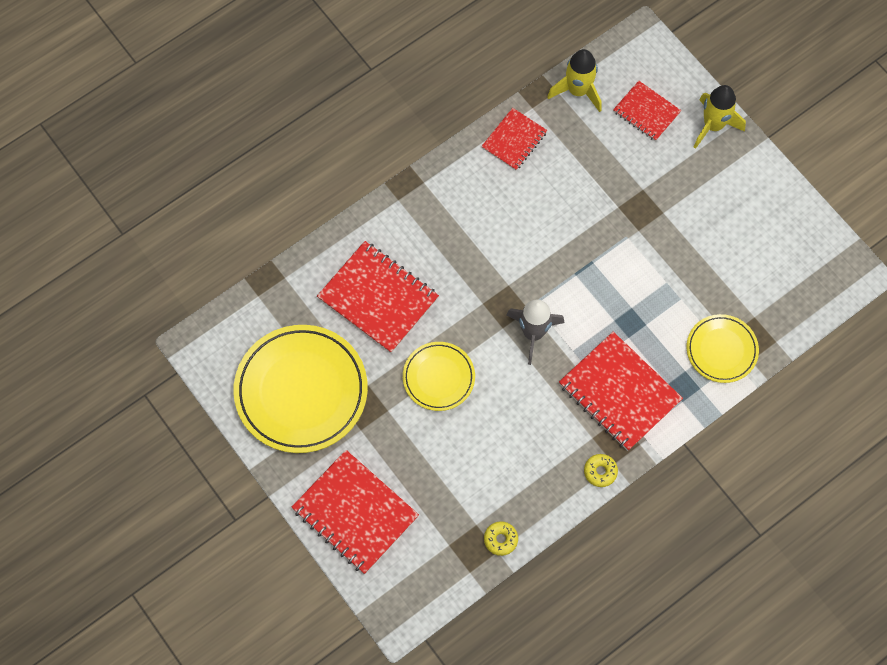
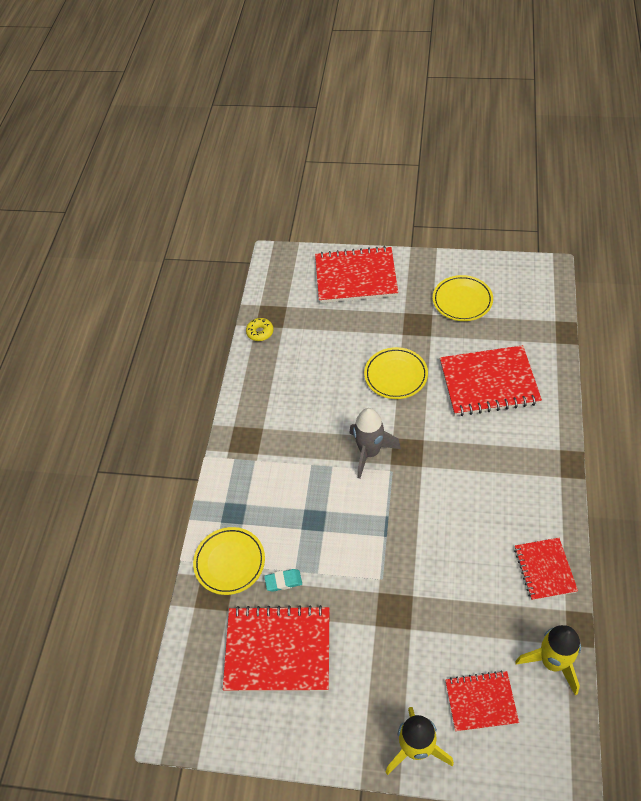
camera: 140 degrees right, 15 degrees down
(301, 391) = (462, 300): yellow plate -> yellow plate, size x0.54
(600, 471) = (237, 414): yellow donut -> none
(619, 392) = (273, 469): red notebook -> red notebook (278, 650)
(696, 299) = (283, 581): none -> turquoise eraser

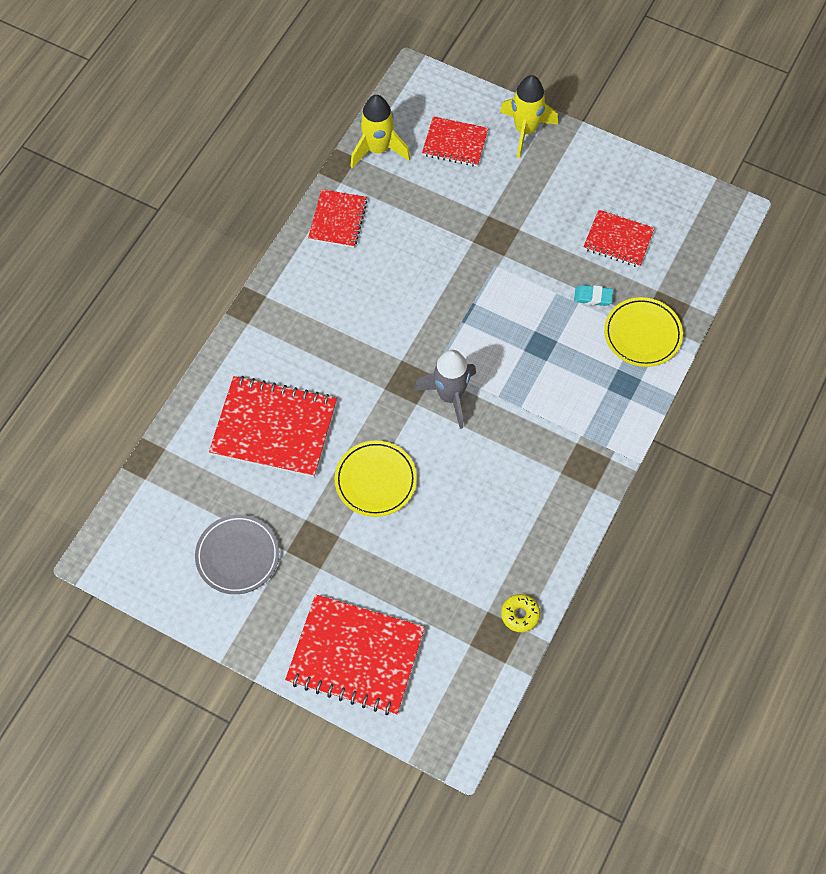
camera: 165 degrees left, 10 degrees up
(278, 650) = (618, 240): red notebook -> red notebook, size x0.58
(462, 300) = (237, 556): yellow plate -> grey plate

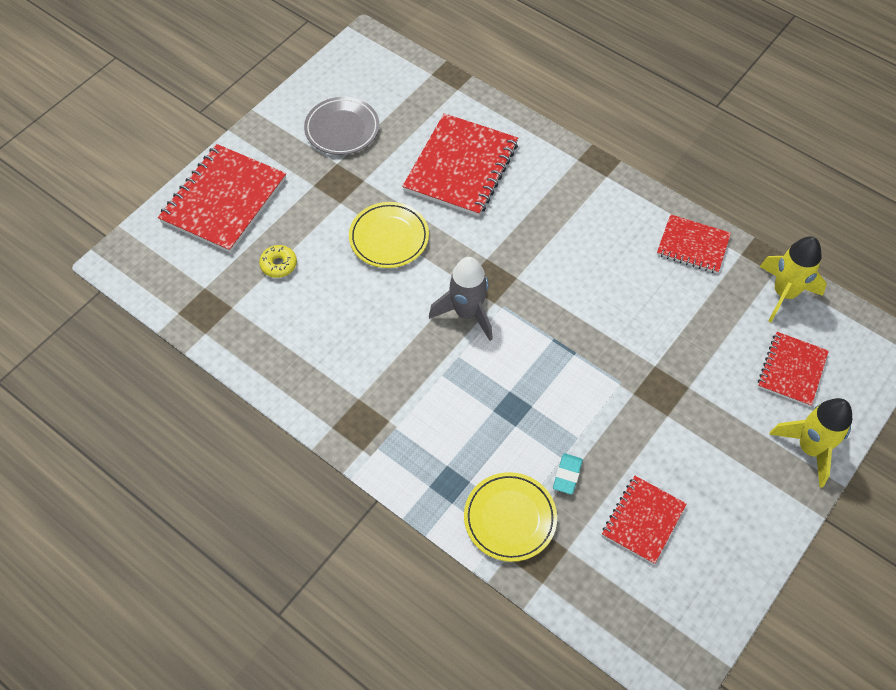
camera: 100 degrees right, 5 degrees down
(520, 615) = (219, 333): yellow donut -> yellow donut (279, 265)

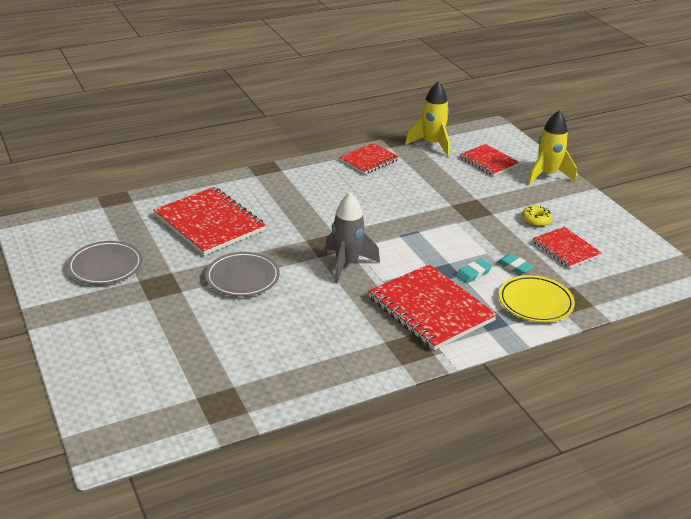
camera: 65 degrees left, 25 degrees down
(224, 200) = (109, 356): red notebook -> red notebook (430, 309)
(279, 265) = (213, 344): yellow donut -> yellow donut (536, 220)
(389, 238) = (242, 278): yellow plate -> grey plate
(526, 437) = (473, 274): none -> turquoise eraser

